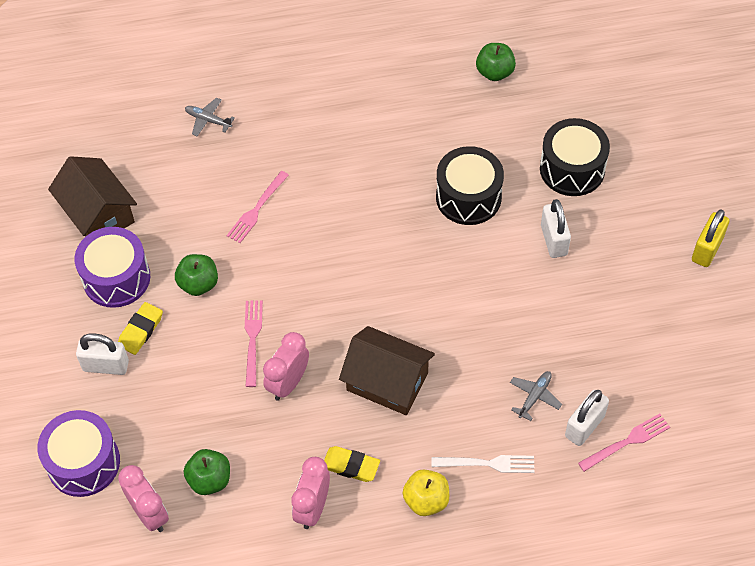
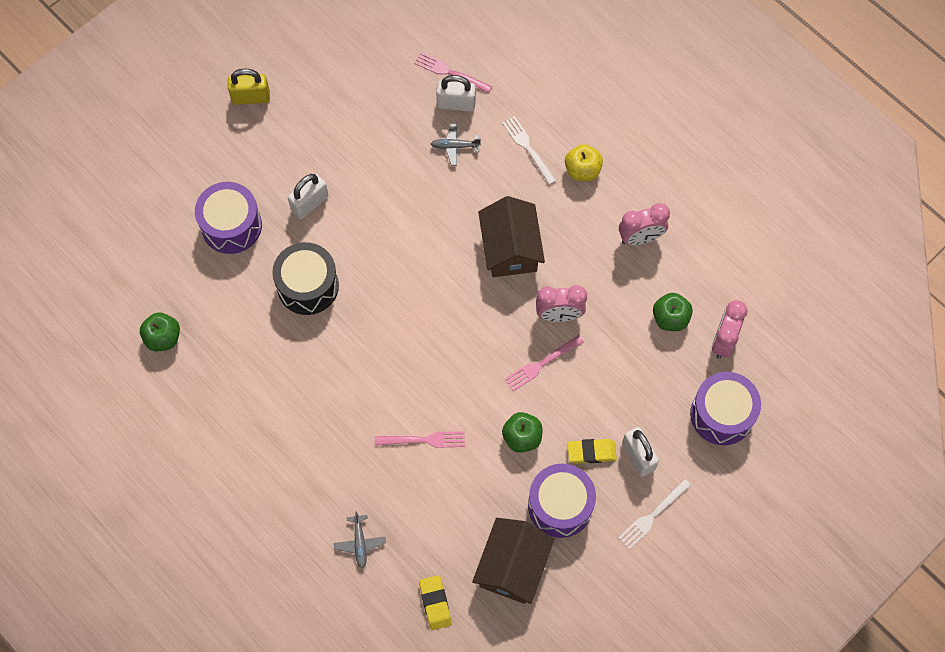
camera: 125 degrees left, 10 degrees up
(47, 344) = (652, 516): none -> white fork
(351, 466) = (592, 232): yellow eraser -> yellow eraser (435, 603)
(572, 169) = (231, 225): black drum -> purple drum

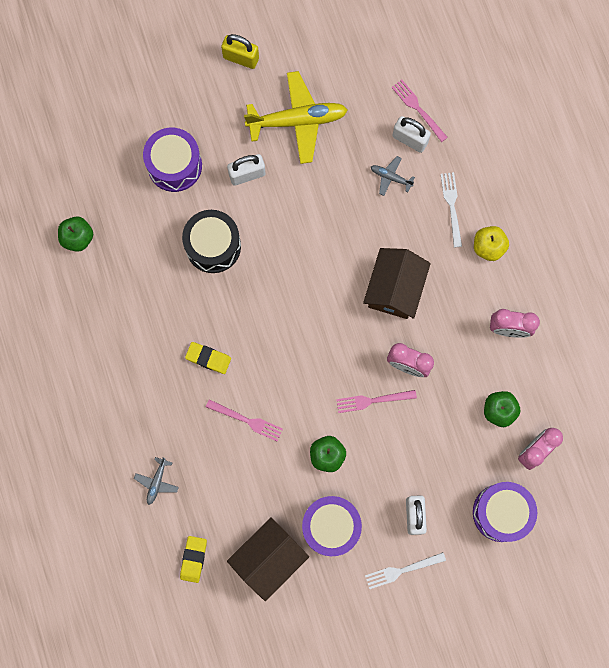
camera: 25 degrees right, 10 degrees up
(336, 132) = (298, 121): none -> yellow plane
(591, 452) = (378, 494): yellow eraser -> yellow eraser (208, 358)

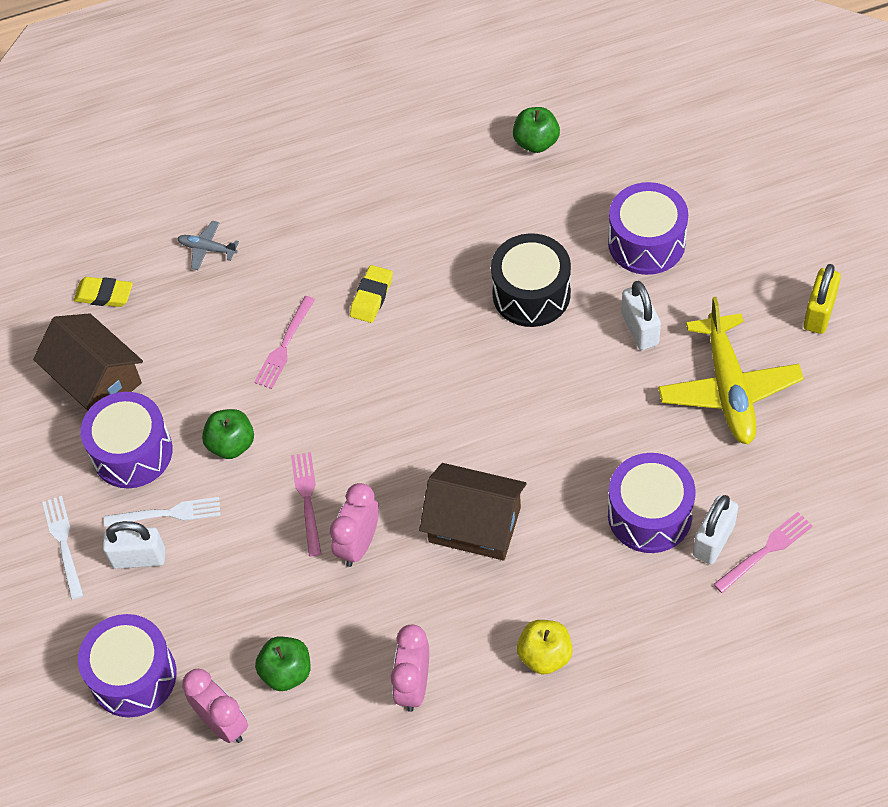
camera: 95 degrees right, 20 degrees down
(390, 177) = (649, 515): grey plane -> purple drum
(451, 206) = (609, 601): white fork -> white fork (168, 513)

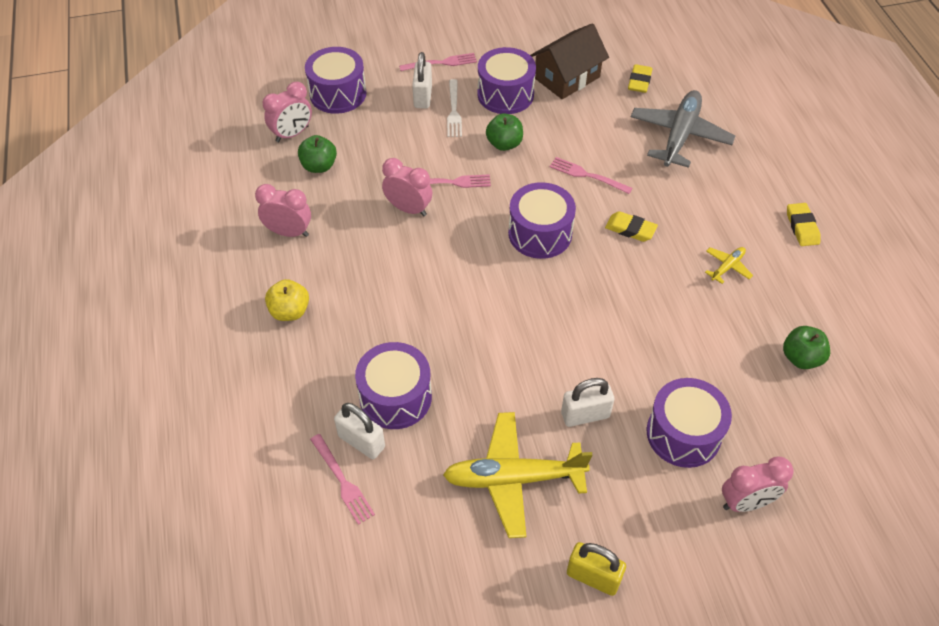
camera: 90 degrees right, 5 degrees down
(63, 543) = (441, 63): white fork -> pink fork
(207, 249) = (680, 135): grey plane -> grey plane, size x2.23
(353, 133) = (802, 227): none -> yellow eraser
(387, 390) = (540, 233): none -> purple drum
(419, 203) = (727, 267): none -> yellow plane
(474, 524) = (411, 278): brown house -> none
(531, 294) = (628, 337): black drum -> none
(713, 192) = (746, 502): none -> pink clock

